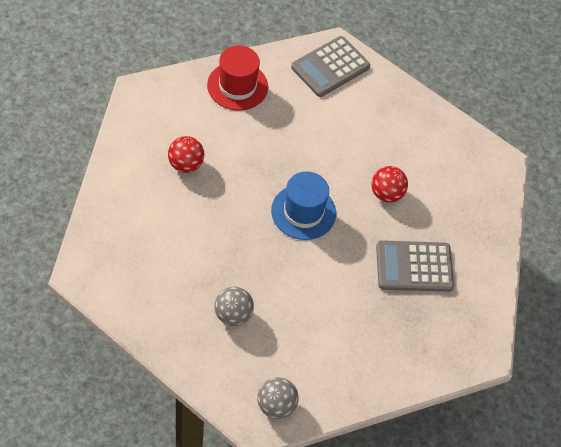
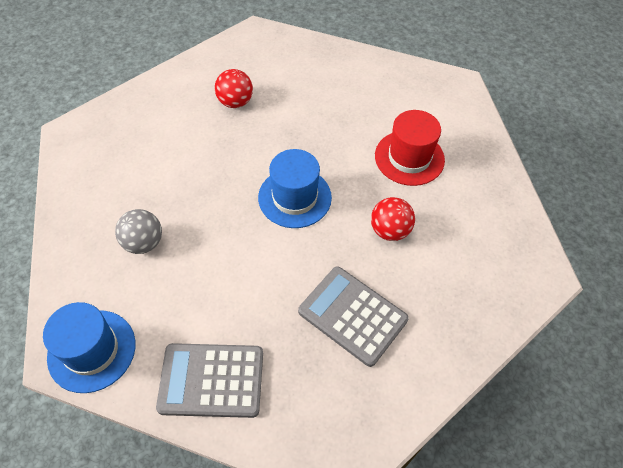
camera: 45 degrees right, 0 degrees up
(237, 86) = (339, 69): red hat -> red hat (409, 158)
(276, 405) = (92, 350): grey ball -> blue hat
(330, 67) = (438, 97): grey calculator -> grey calculator (211, 380)

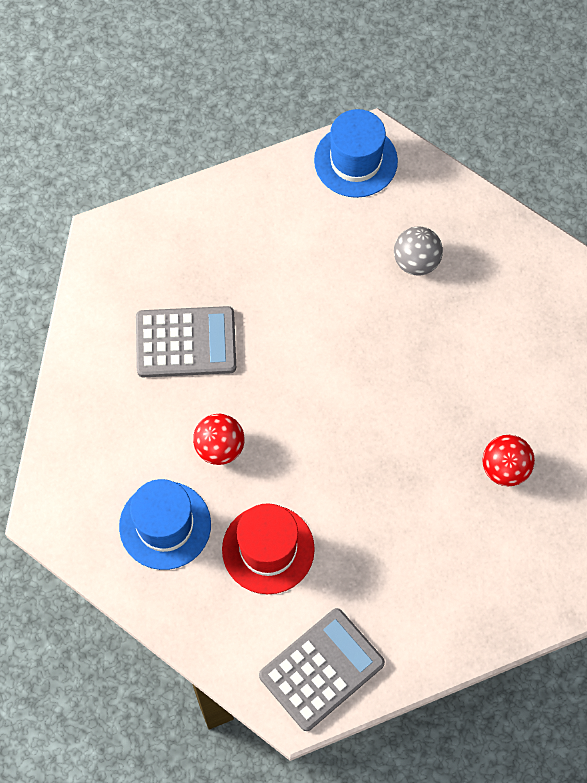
camera: 140 degrees right, 10 degrees up
(211, 380) = (247, 211): grey calculator -> grey calculator (321, 669)
(294, 197) = (335, 409): blue hat -> blue hat (165, 525)

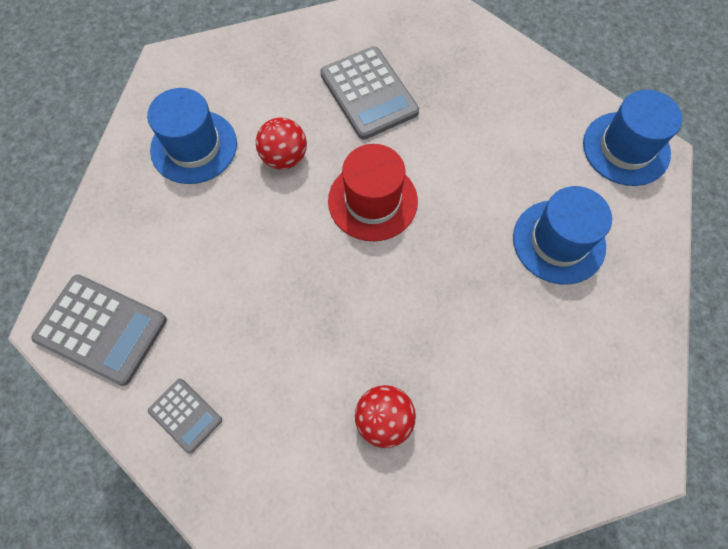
camera: 65 degrees right, 0 degrees up
(268, 549) = (204, 235): red hat -> red hat (372, 201)
(416, 261) = (558, 241): grey ball -> blue hat
(433, 622) = (185, 415): none -> grey calculator

